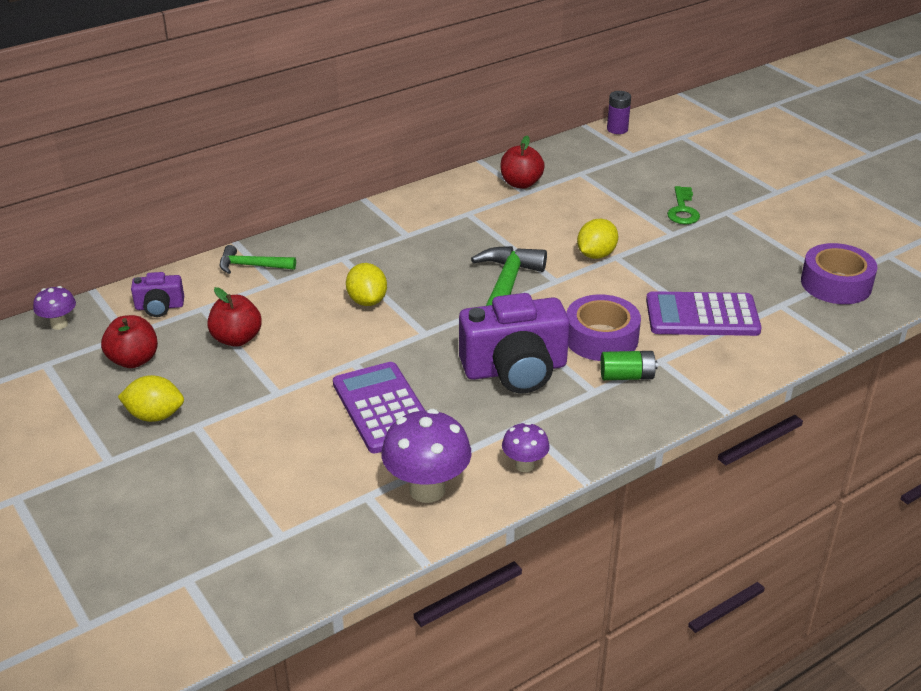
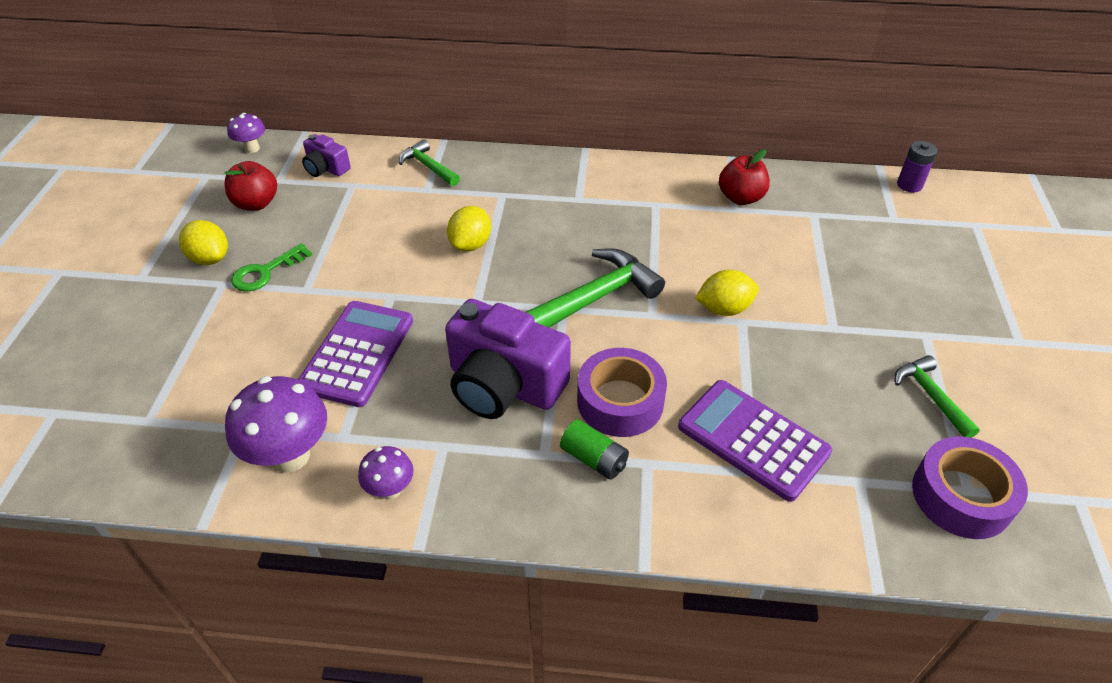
camera: 40 degrees right, 10 degrees up
(236, 339) = (339, 225): red apple -> none
(683, 210) = (877, 307): green key -> green key (266, 272)
(766, 243) = (931, 396): none -> green hammer

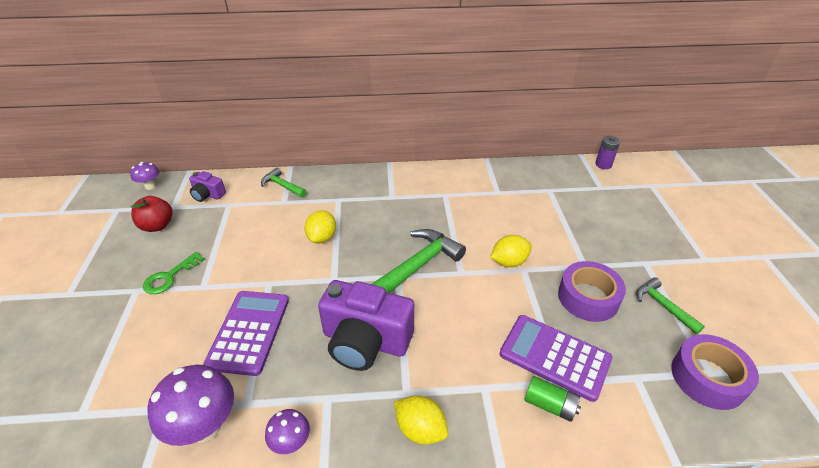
camera: 10 degrees left, 5 degrees down
(210, 258) = (124, 272): yellow lemon -> yellow lemon (420, 429)
(594, 459) = (444, 390): green battery -> green battery (549, 405)
(620, 401) = (453, 341): purple tape -> purple tape (588, 297)
(740, 198) = (500, 184): red apple -> none

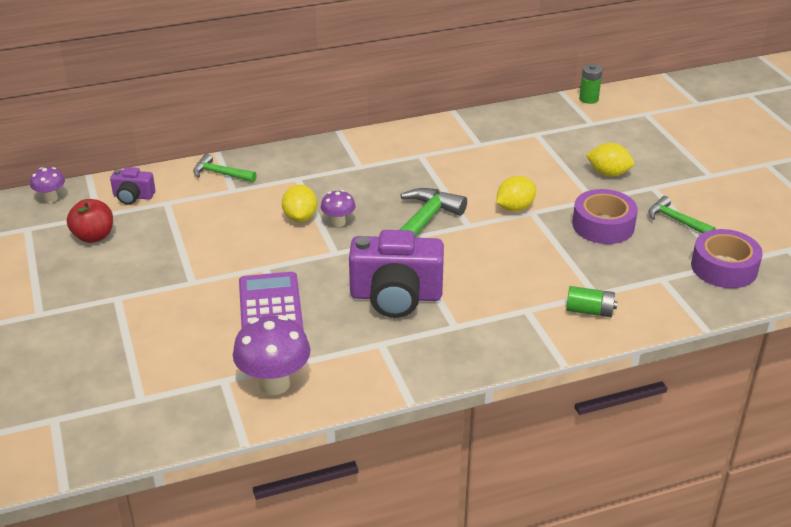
camera: 15 degrees left, 5 degrees down
(170, 277) = (147, 280): green key -> none
(291, 443) = (364, 379): purple mushroom -> purple mushroom (338, 222)
(420, 429) = (479, 348): yellow lemon -> yellow lemon (608, 173)
(554, 356) = (584, 276): purple calculator -> none
(603, 164) = (588, 99): purple battery -> green battery

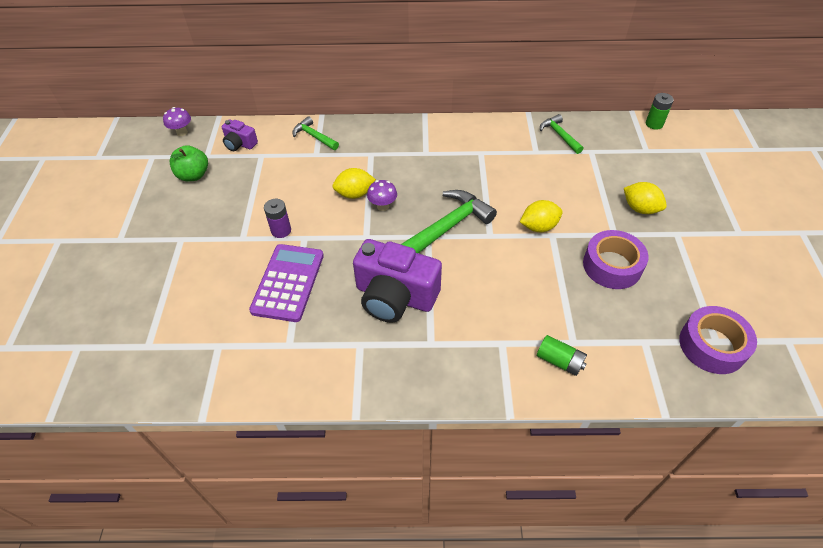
camera: 20 degrees right, 15 degrees up
(94, 236) = (193, 175): red apple -> green apple
(234, 266) = (281, 230): none -> purple battery
(274, 384) = (254, 362): purple mushroom -> none
(300, 217) = (355, 194): yellow lemon -> yellow lemon turned 60 degrees clockwise
(676, 220) = (685, 277): green hammer -> green hammer (559, 135)

